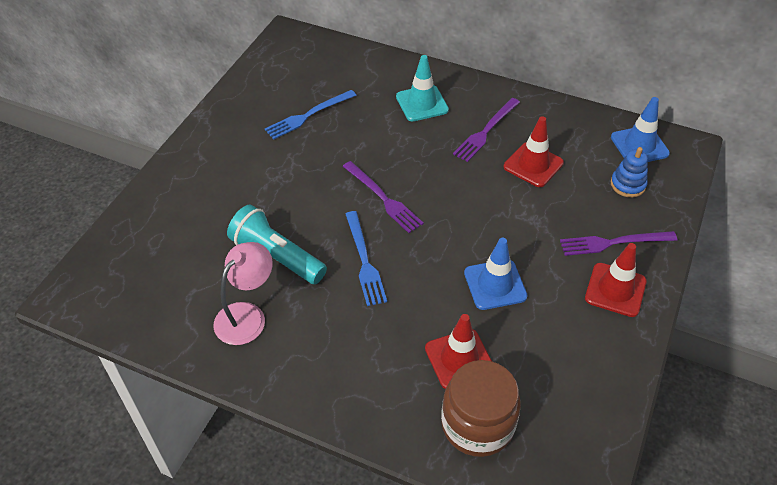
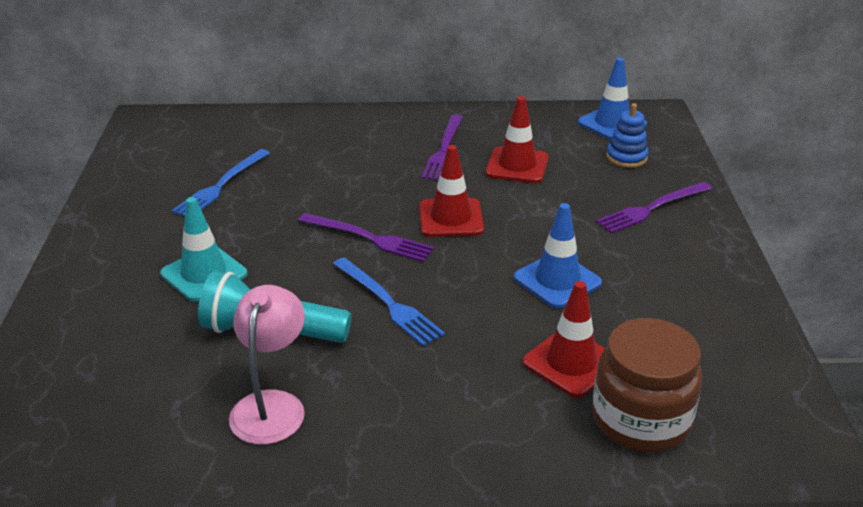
camera: 25 degrees left, 15 degrees down
(422, 103) = (353, 143): turquoise traffic cone -> turquoise traffic cone (204, 274)
(615, 290) = (686, 247): red traffic cone -> red traffic cone (451, 218)

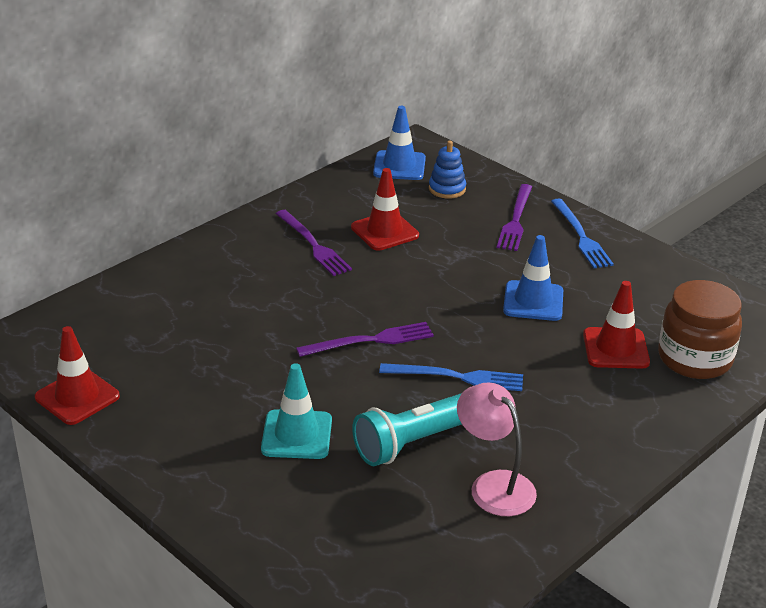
camera: 45 degrees left, 0 degrees up
(221, 185) = (185, 364): blue fork -> blue fork (581, 236)
(451, 218) = (402, 295): red traffic cone -> red traffic cone (77, 397)

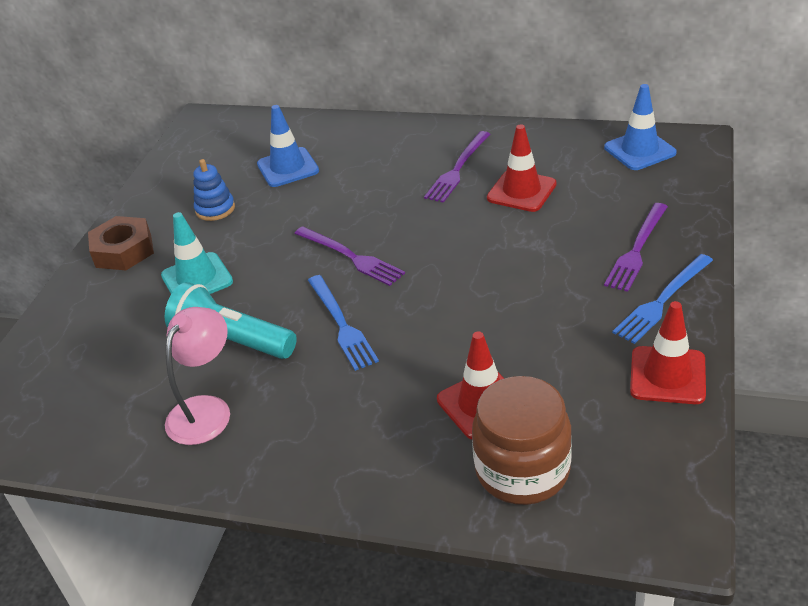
camera: 65 degrees right, 5 degrees up
(77, 397) = (170, 172): red traffic cone -> red traffic cone (667, 375)
(187, 469) = (123, 250): none -> brown nut
(447, 189) = (637, 190): blue stacking toy -> blue stacking toy (215, 209)
(515, 220) = (637, 249): purple fork -> purple fork turned 45 degrees counterclockwise
(533, 301) = (507, 318): blue traffic cone -> blue traffic cone (288, 168)

